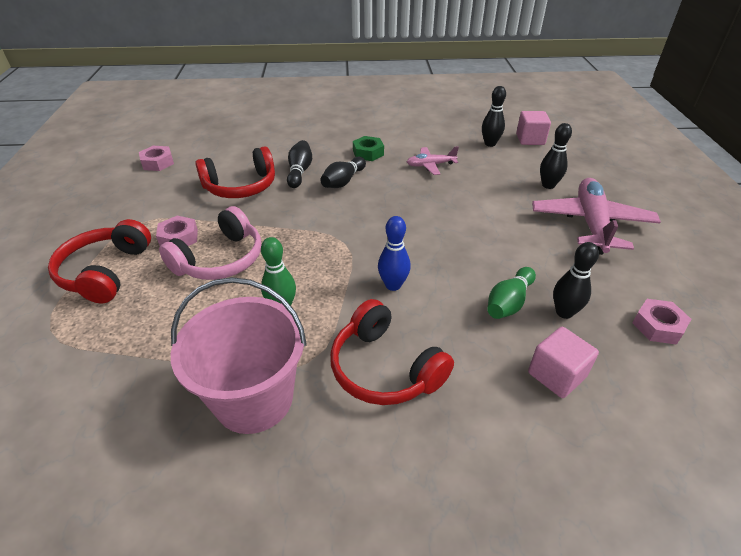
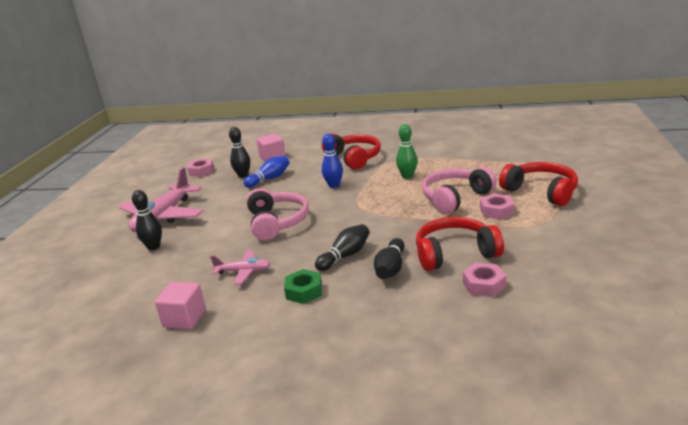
camera: 165 degrees left, 15 degrees down
(105, 272) = (541, 191): red headphones -> red headphones turned 60 degrees counterclockwise
(158, 163) = (574, 287): pink nut -> pink nut (484, 285)
(254, 399) = (420, 150): pink bucket -> none
(436, 218) = (277, 222): none -> pink headphones
(490, 144) = (151, 299): black bowling pin -> none
(508, 302) = (269, 179): green bowling pin -> blue bowling pin
(530, 139) = (98, 303): pink cube -> pink cube (185, 318)

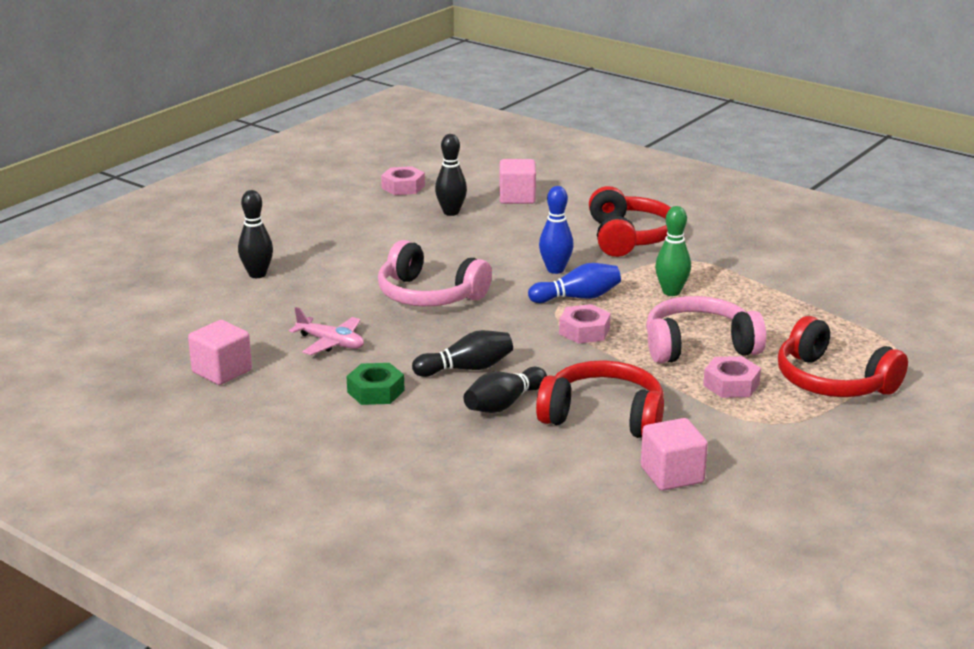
camera: 25 degrees right, 0 degrees up
(163, 217) = (300, 238): pink plane -> none
(269, 179) = (480, 229): blue bowling pin -> blue bowling pin (577, 297)
(277, 222) = (429, 295): pink headphones -> pink headphones turned 105 degrees clockwise
(484, 285) = (592, 465): pink nut -> pink nut (584, 331)
(533, 272) = (672, 475): none -> pink cube
(541, 191) = (832, 381): red headphones -> red headphones turned 150 degrees clockwise

